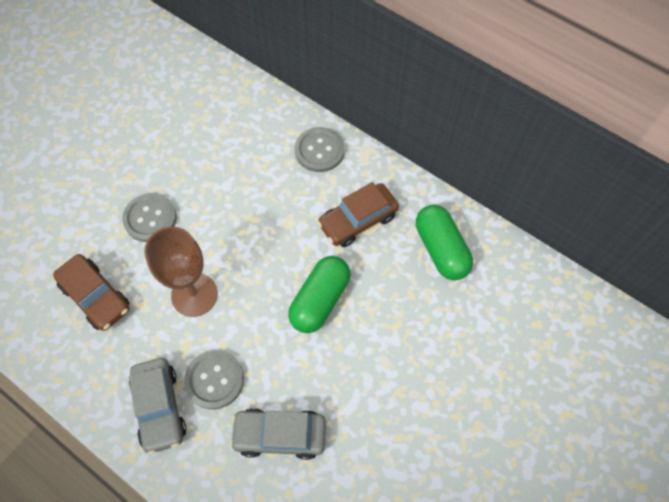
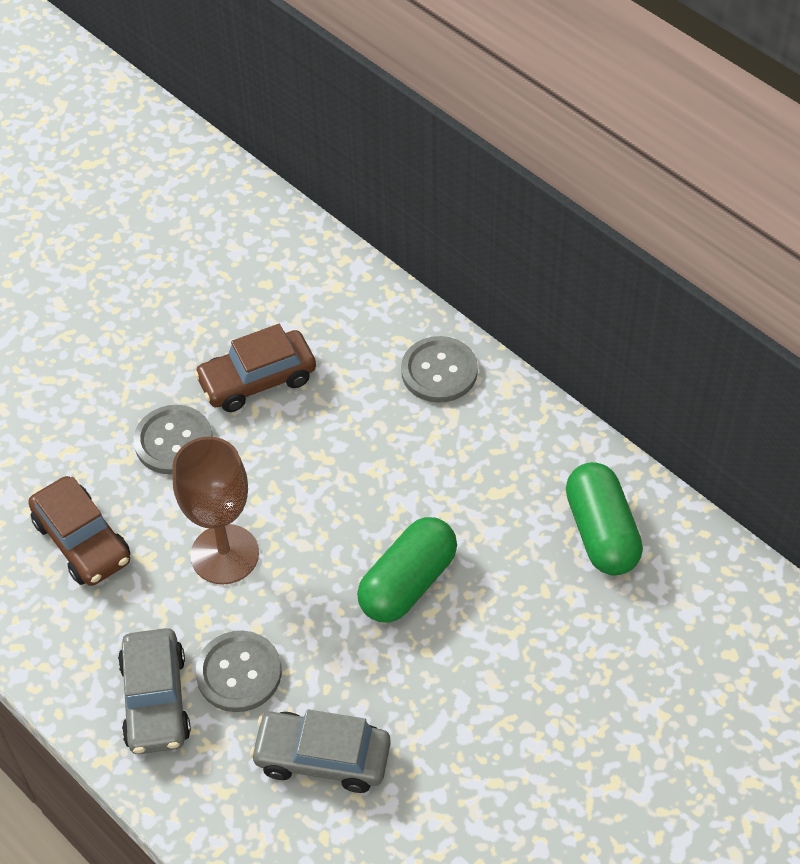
camera: 10 degrees right, 10 degrees down
(358, 220) = (482, 477): brown car -> brown car (257, 380)

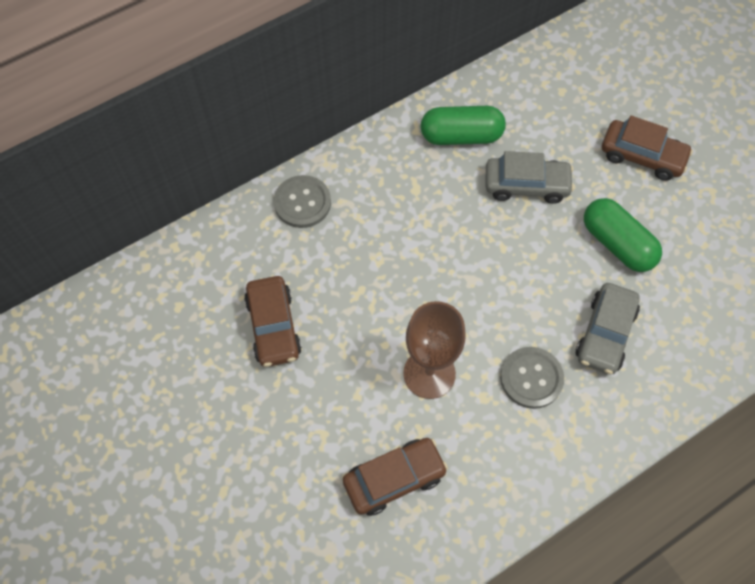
camera: 80 degrees left, 10 degrees up
(156, 700) = (545, 439): grey car -> grey car (526, 185)
(173, 441) = (316, 397): grey button -> none
(408, 583) = (478, 256): green capsule -> green capsule (617, 244)
(642, 781) = (642, 156): none -> brown car

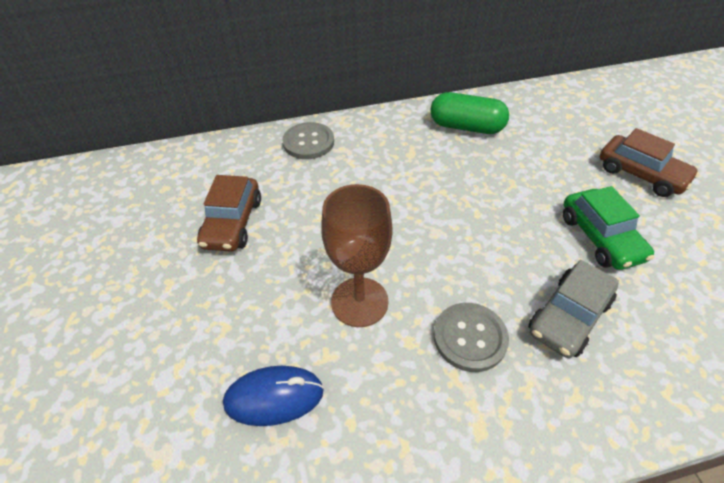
camera: 20 degrees right, 15 degrees down
(394, 479) = (274, 397): brown car -> blue mouse
(526, 185) = (516, 172): grey car -> none
(617, 244) = (600, 237): green capsule -> green car

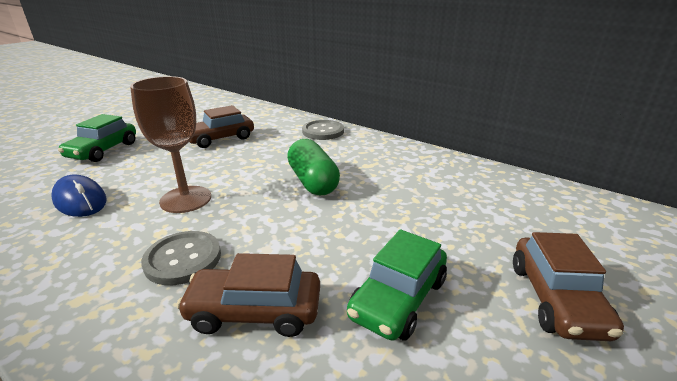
camera: 50 degrees right, 20 degrees down
(135, 344) = (103, 150): none -> green car
(466, 127) = (439, 174): green capsule -> green capsule (312, 182)
(569, 317) = (254, 311): grey car -> brown car

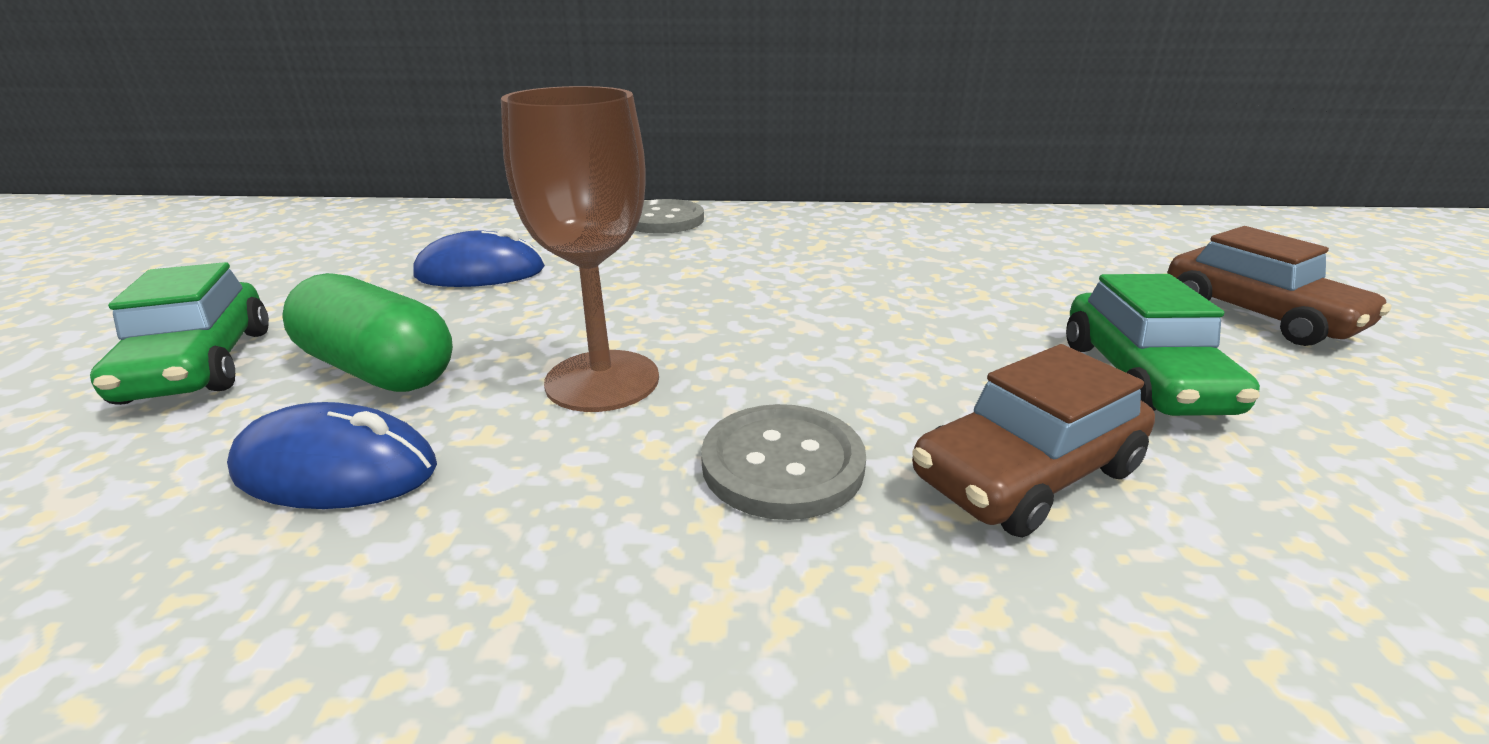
camera: 35 degrees left, 0 degrees up
(220, 138) = (480, 272): brown car -> blue mouse
(312, 182) = (779, 288): green capsule -> green capsule (378, 369)

